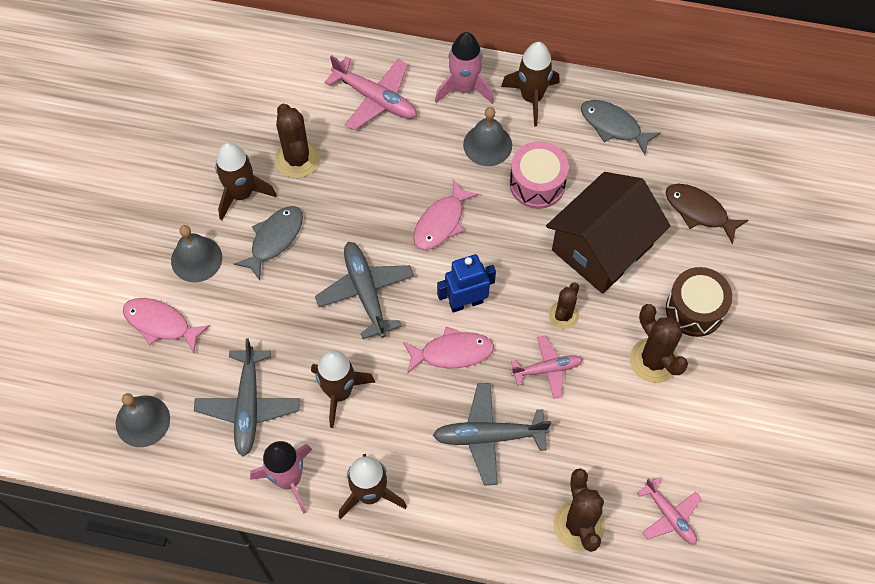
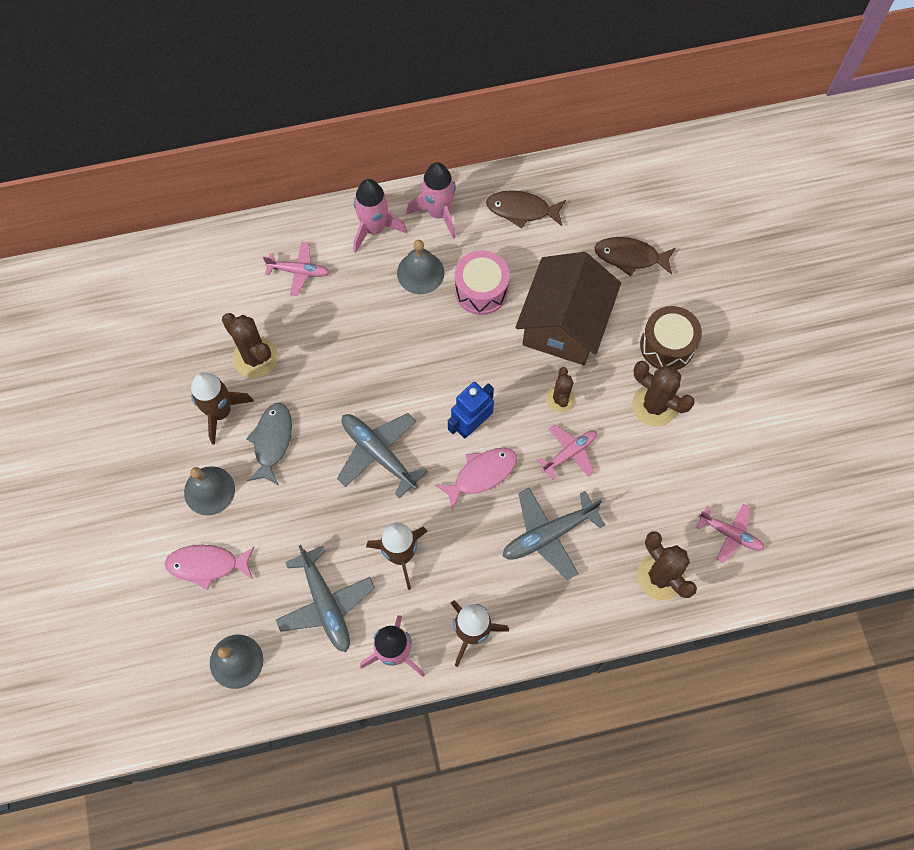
camera: 25 degrees left, 5 degrees up
(375, 99) = (299, 271): pink plane -> pink plane, size x0.65
(441, 222) = (414, 361): pink fish -> none
(531, 97) = (438, 213): brown rocket -> pink rocket
(613, 126) = (522, 210): grey fish -> brown fish

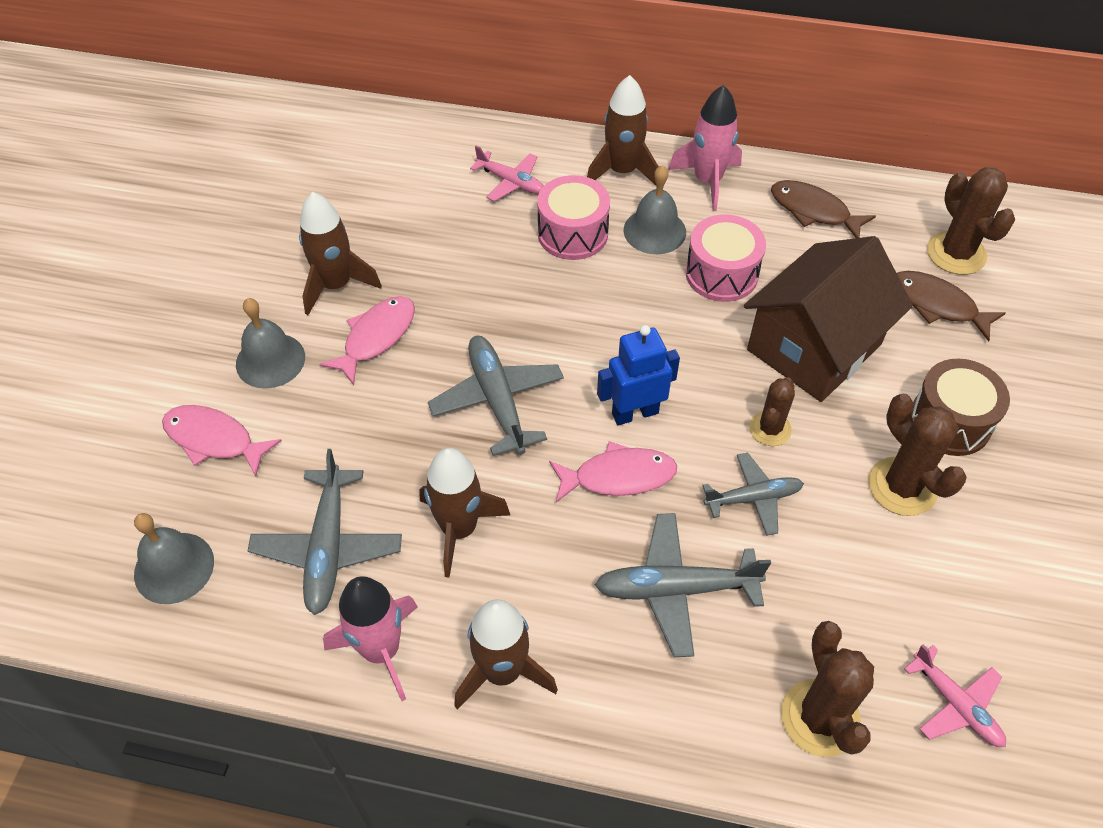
camera: 25 degrees right, 15 degrees down
(255, 357) = (410, 246): brown cactus -> brown cactus (956, 253)
(272, 441) = (376, 337): grey fish -> pink fish
(364, 298) = (572, 233): none -> pink drum
(374, 229) = (622, 171): pink rocket -> brown rocket
(569, 453) = (753, 498): pink plane -> grey plane

